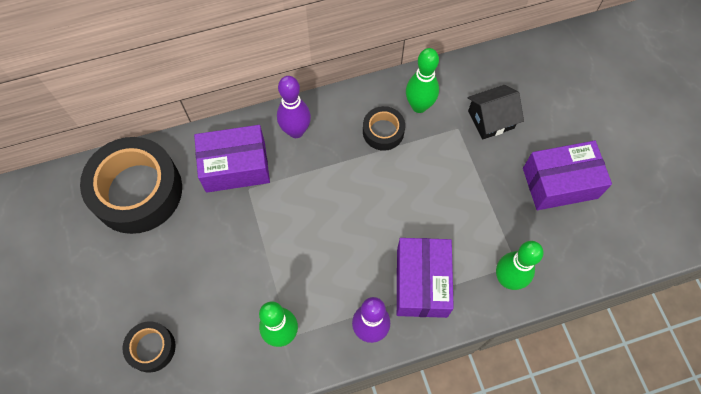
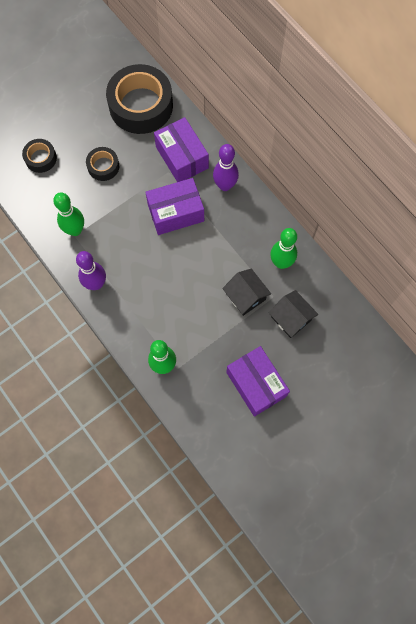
camera: 70 degrees right, 5 degrees up
(383, 131) = (248, 244): black tape -> black tape (103, 166)
(421, 283) = (140, 307): purple box -> purple box (176, 212)
(448, 157) = (245, 296): none -> black house

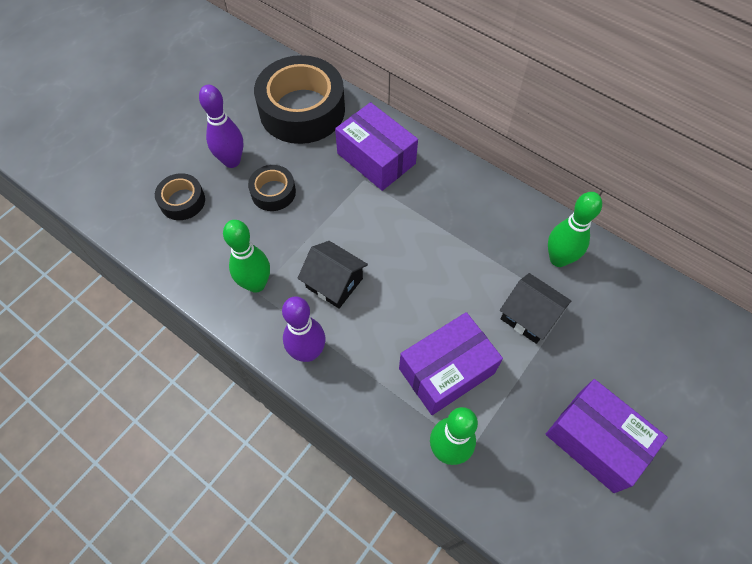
camera: 15 degrees left, 10 degrees down
(176, 212) = (391, 228): purple box -> purple box (446, 371)
(225, 185) = (445, 179): purple bowling pin -> purple bowling pin (232, 161)
(291, 318) = (604, 330): black house -> black house (334, 283)

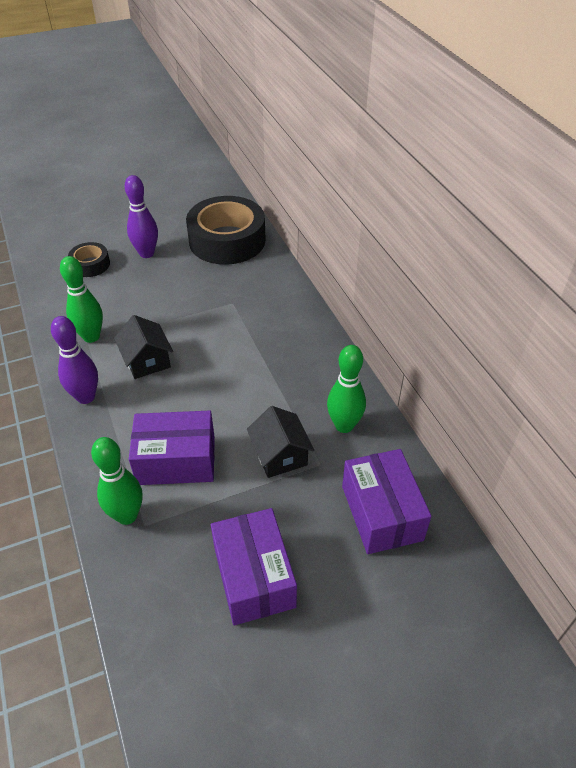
camera: 30 degrees right, 15 degrees down
(273, 192) = (157, 284): black tape -> none
(376, 158) = (254, 293): purple box -> purple box (382, 513)

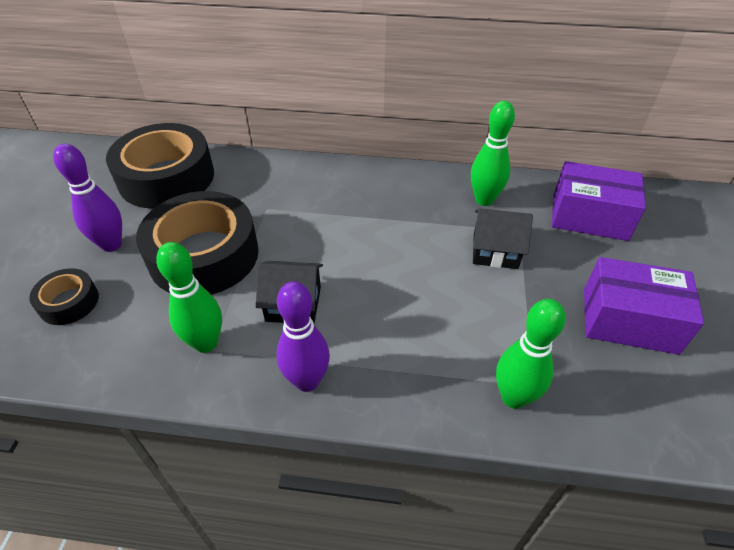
camera: 60 degrees left, 0 degrees up
(164, 297) = (204, 255): none -> black tape
(176, 460) = (458, 328): purple box -> none

